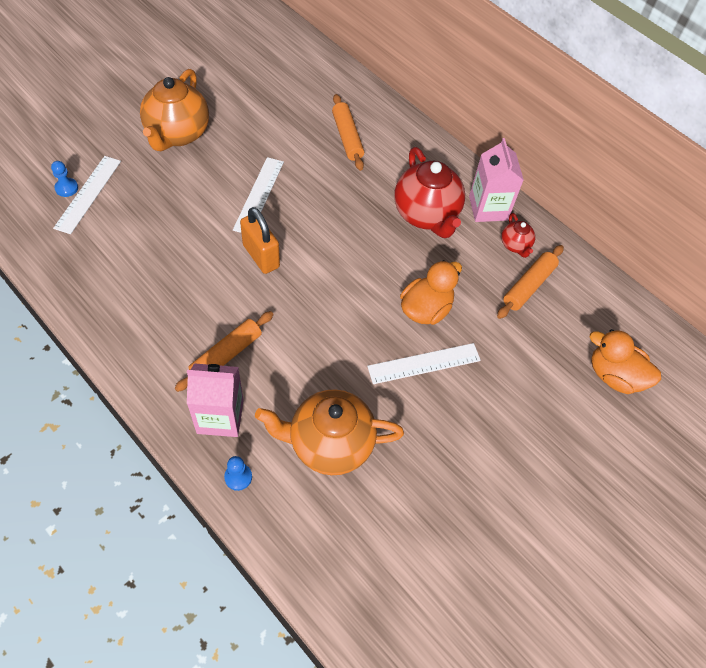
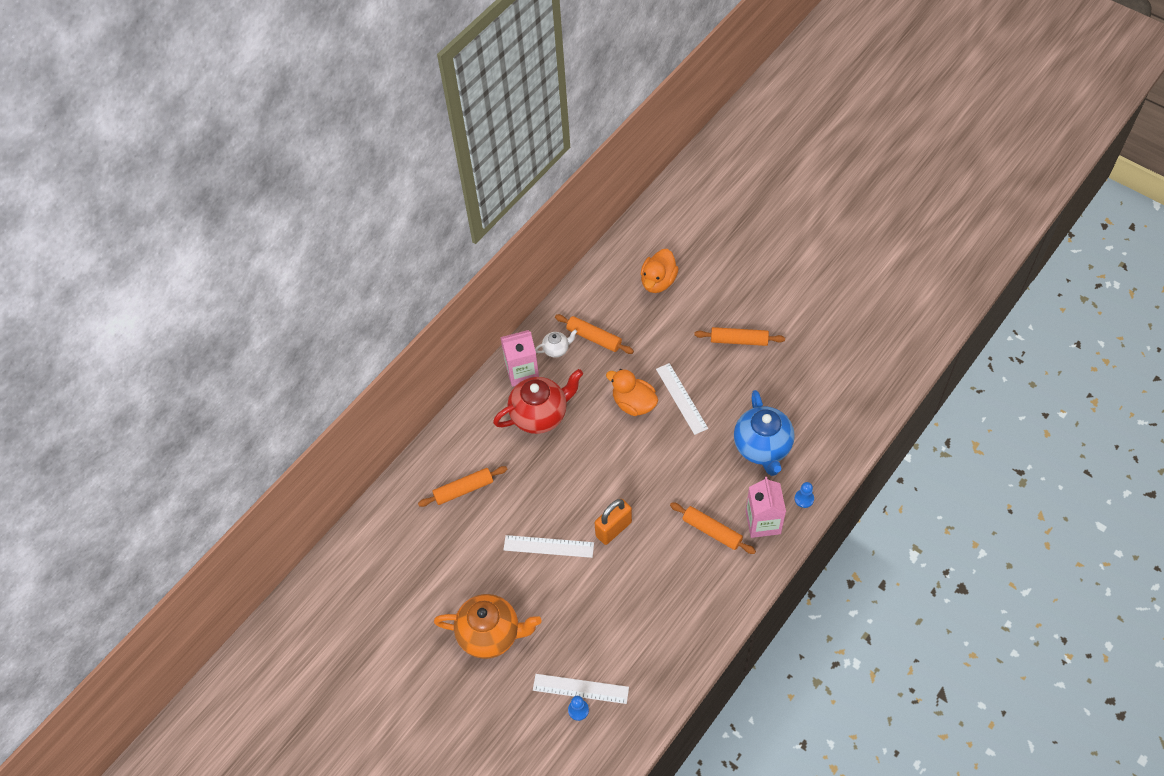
camera: 90 degrees left, 0 degrees up
(329, 444) = (762, 447): orange teapot -> blue teapot
(507, 456) = (739, 340): none -> orange rolling pin
(515, 245) = (556, 349): red teapot -> white teapot

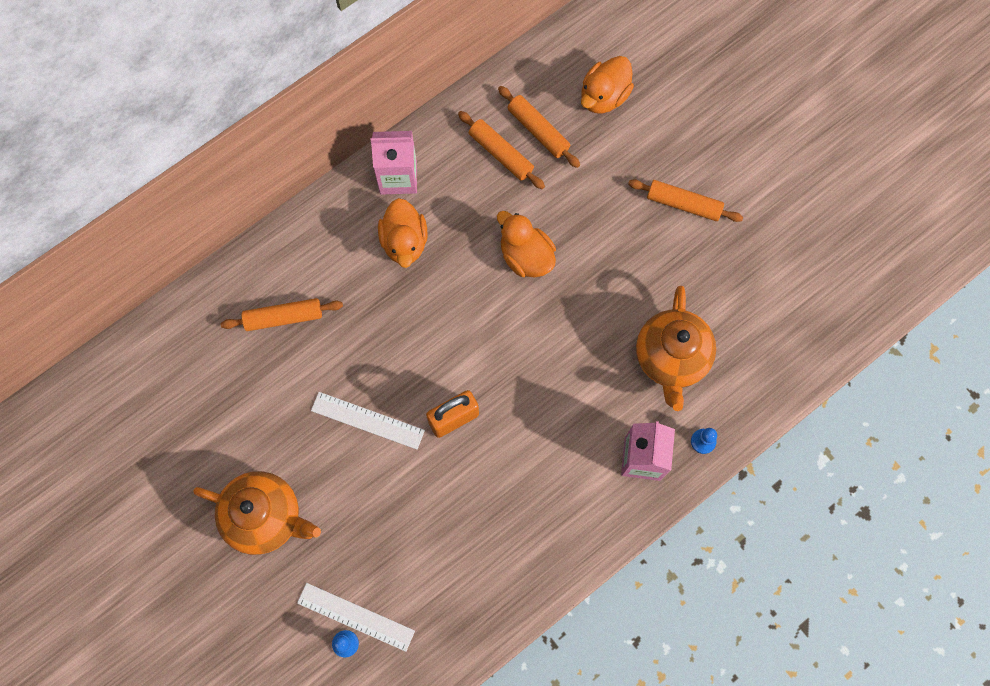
camera: 10 degrees right, 15 degrees up
(540, 415) = (404, 242): red teapot -> orange duck
(556, 349) = (449, 158): white teapot -> none
(681, 398) = (588, 265): white ruler -> none
(712, 531) = (575, 454): orange rolling pin -> orange rolling pin (538, 130)
(762, 447) = (671, 358): blue teapot -> orange teapot

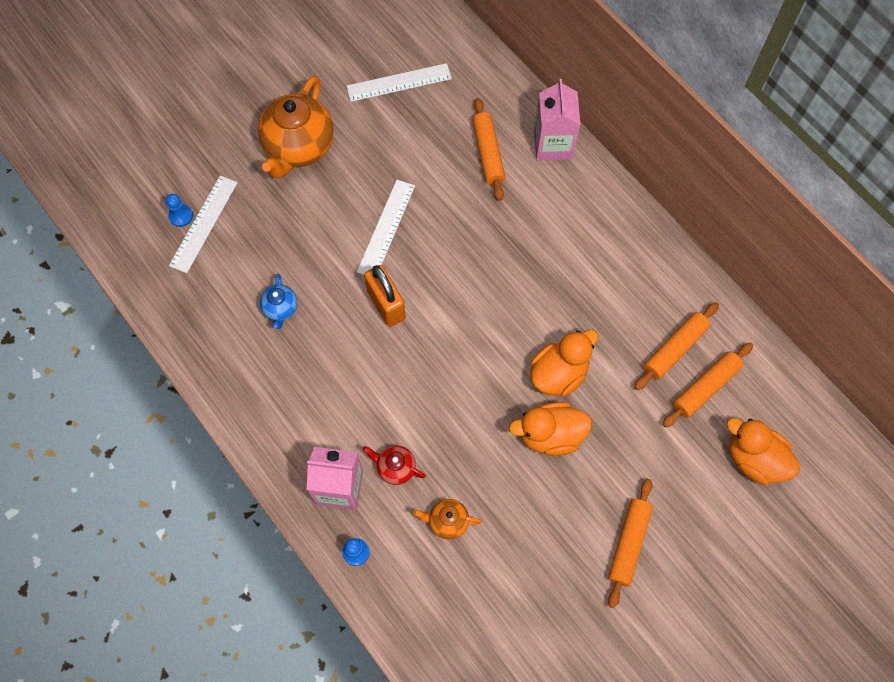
camera: 90 degrees right, 5 degrees down
(190, 410) = (399, 83): none -> white ruler
(398, 177) = (640, 249): pink carton -> pink carton (553, 144)
(404, 242) = (569, 257): orange duck -> orange duck (550, 435)
(457, 526) = (280, 309): none -> blue teapot
(622, 406) = (395, 468): none -> red teapot
(671, 358) = (447, 521): orange teapot -> orange teapot, size x0.47

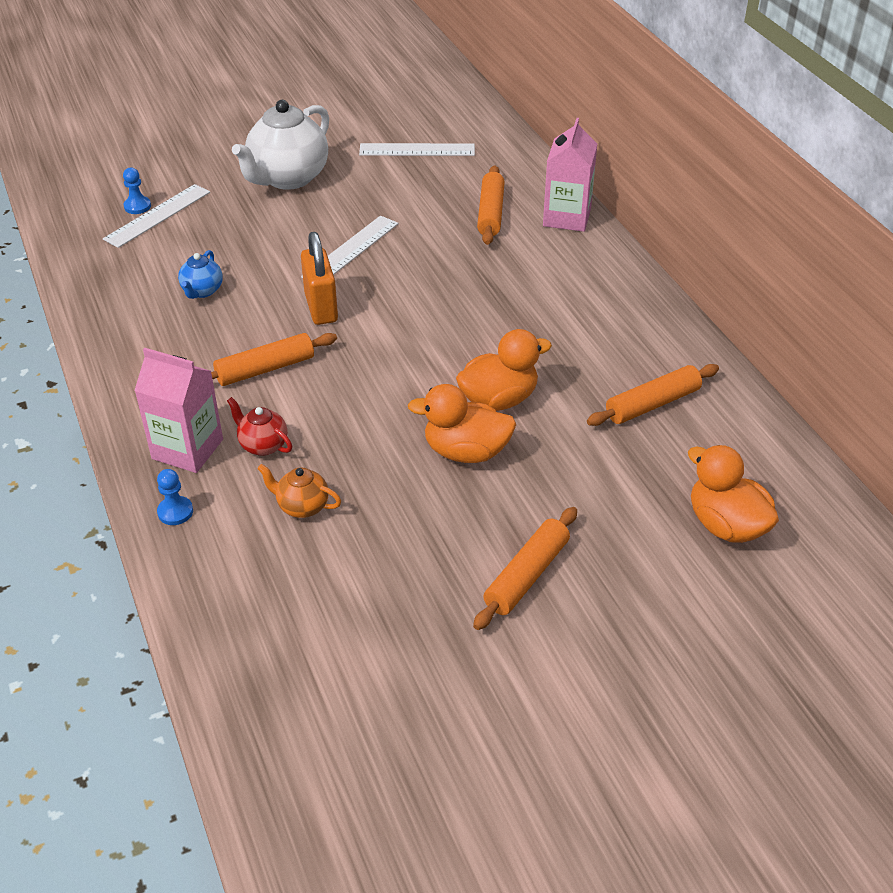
camera: 15 degrees right, 25 degrees down
(298, 147) = (288, 178): orange teapot -> white teapot
(705, 387) = (681, 445): orange rolling pin -> orange rolling pin (265, 369)

